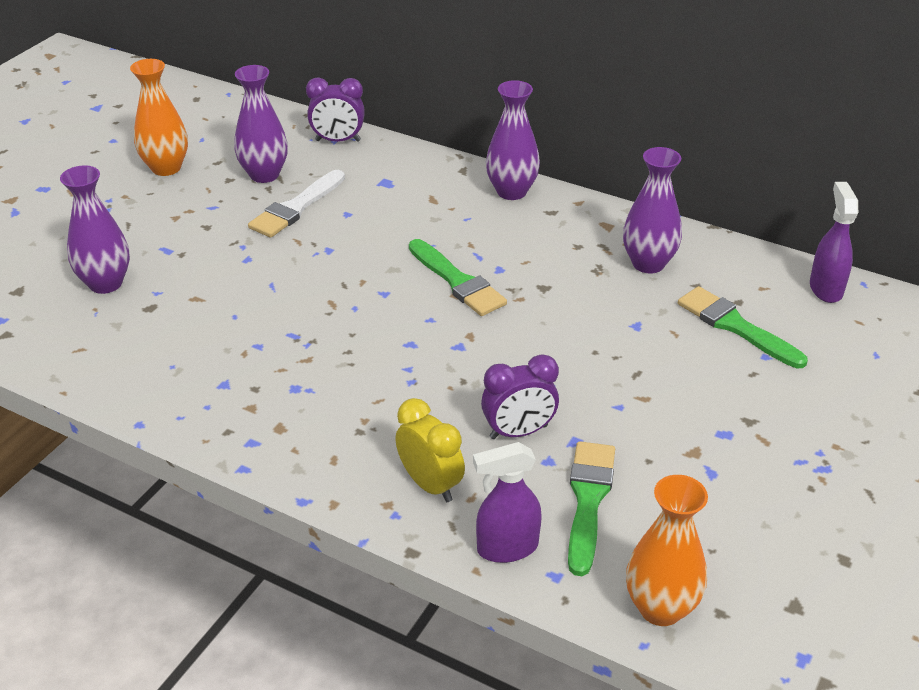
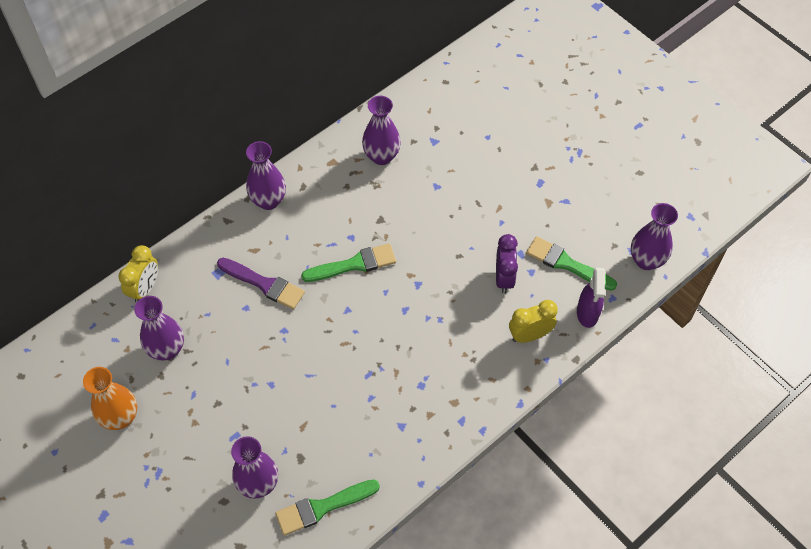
camera: 70 degrees left, 20 degrees up
(296, 207) = (222, 338): white brush -> none
(338, 141) = (145, 288): purple clock -> yellow clock
(387, 218) = (264, 284): none -> purple brush
(660, 608) = (646, 260): orange vase -> purple vase
(735, 326) = (457, 139): green brush -> green brush (322, 507)
(825, 288) = (443, 82): purple spray bottle -> none

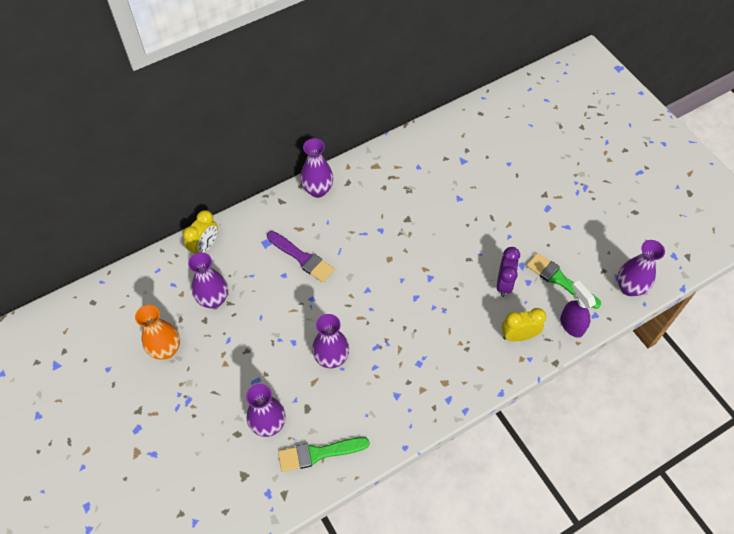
camera: 10 degrees right, 0 degrees up
(354, 264) = (379, 253): green brush -> none
(381, 156) = (417, 167): purple vase -> purple vase (331, 358)
(587, 313) = (571, 325): purple spray bottle -> purple spray bottle turned 135 degrees clockwise

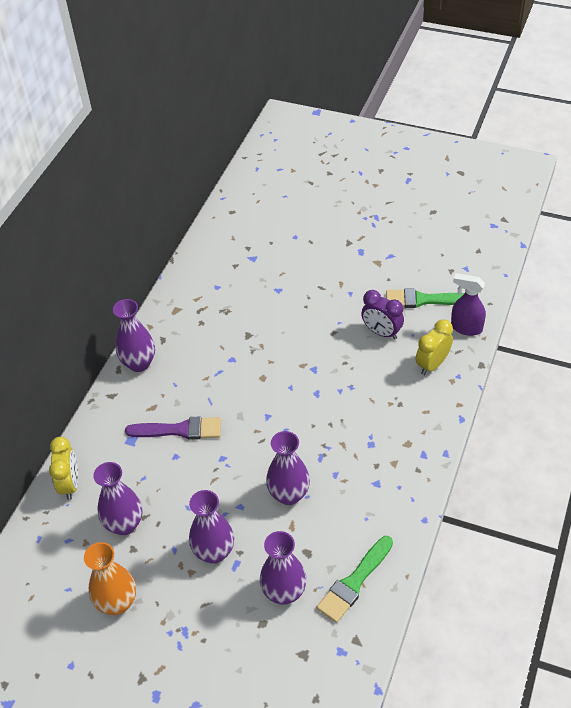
camera: 35 degrees left, 10 degrees down
(504, 284) = (381, 332): purple clock -> purple clock turned 150 degrees clockwise
(629, 287) = (483, 270): purple vase -> purple vase (214, 552)

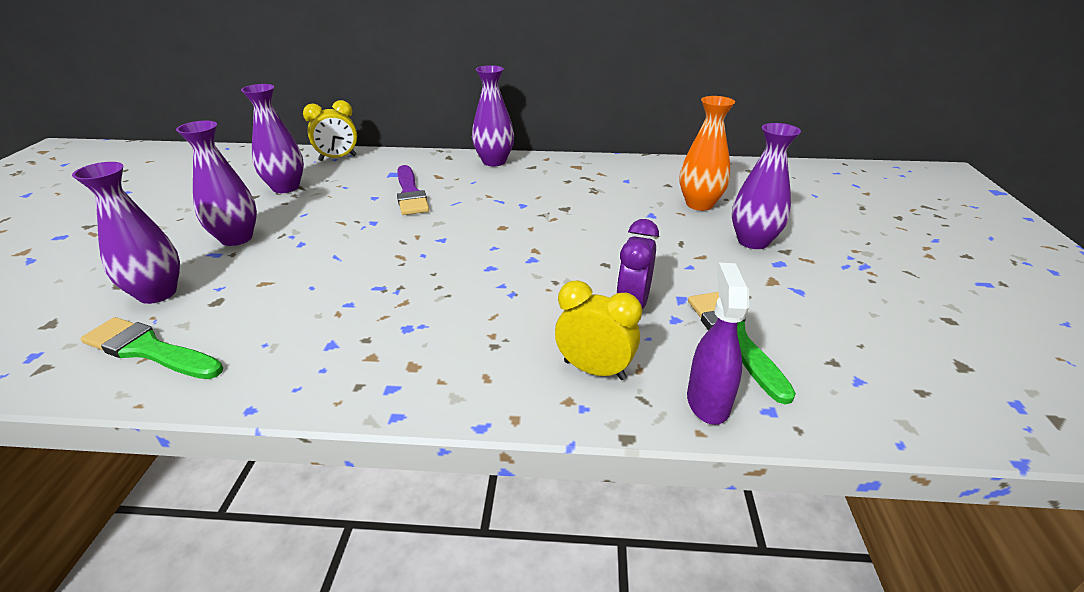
camera: 70 degrees right, 15 degrees down
(117, 603) = (189, 200): orange vase -> orange vase (699, 204)
(289, 495) = (315, 273): purple vase -> purple vase (753, 241)

